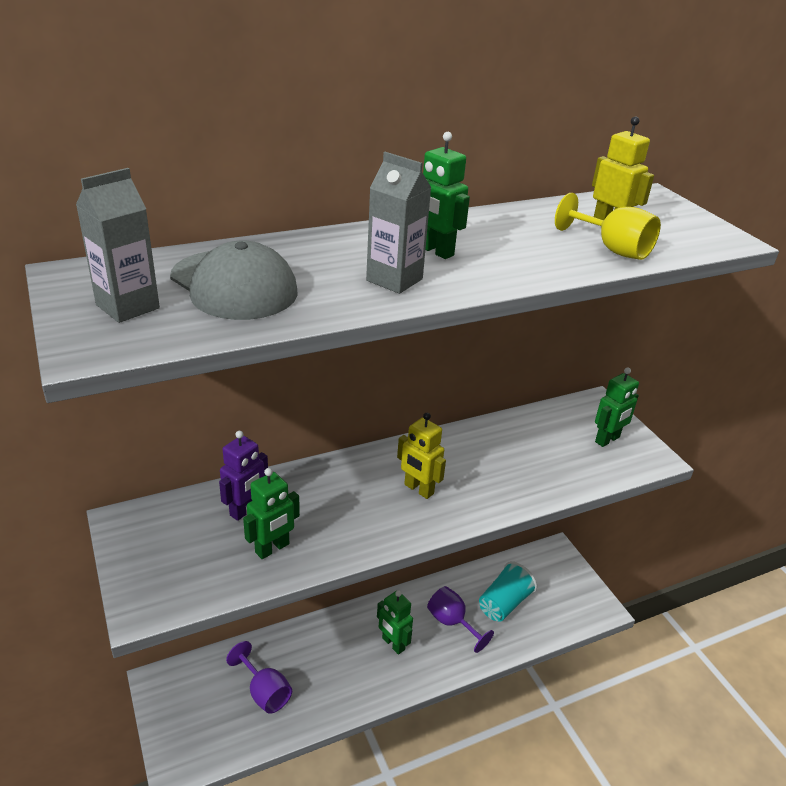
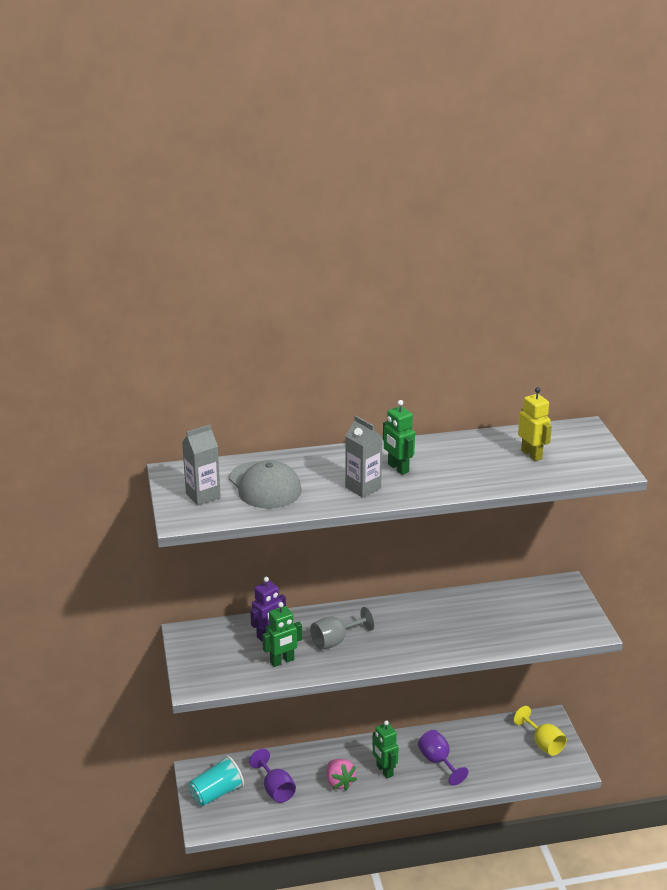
camera: 15 degrees right, 5 degrees down
(340, 508) = (335, 641): none -> grey goblet
(342, 669) = (339, 782): none -> pink strawberry
(418, 489) = (396, 634): yellow robot -> none
(504, 603) = (488, 753): turquoise cup -> turquoise cup (217, 793)
(607, 440) = (561, 614): green robot -> none
(612, 249) = (521, 473): yellow goblet -> yellow goblet (543, 743)

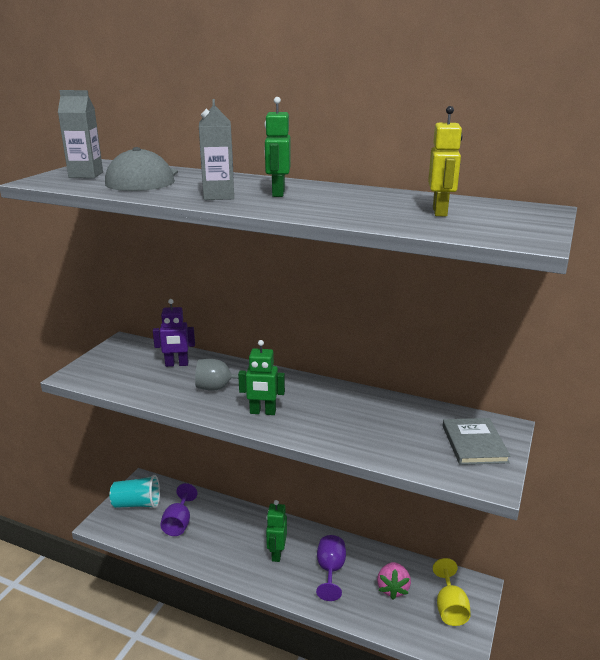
camera: 35 degrees right, 5 degrees down
(282, 661) = (159, 385): green robot -> green robot (262, 412)
(339, 782) = (231, 543): pink strawberry -> pink strawberry (393, 588)
(558, 606) = (474, 444): none -> grey book

